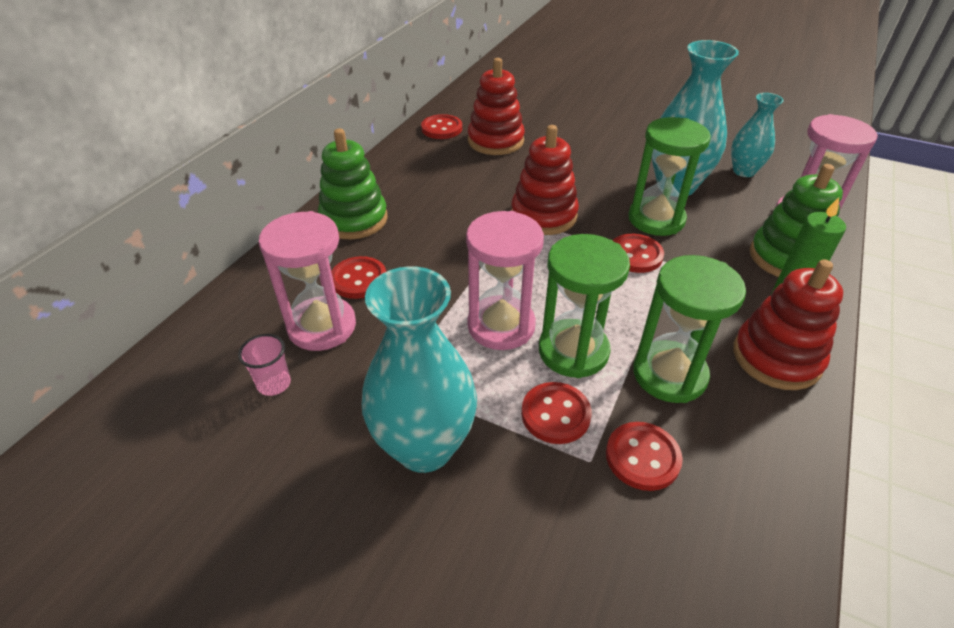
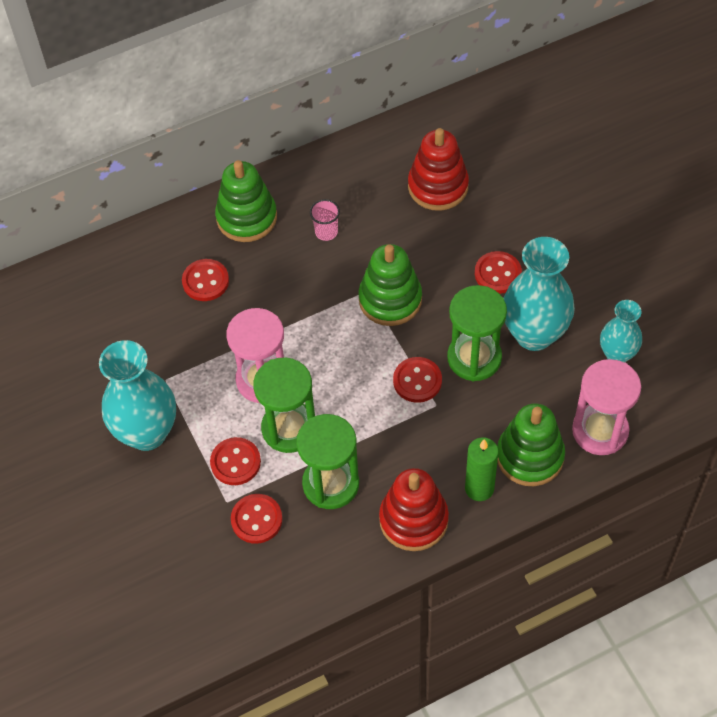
camera: 40 degrees right, 15 degrees up
(274, 384) = (98, 336): pink cup -> pink cup (326, 232)
(322, 326) = (154, 308): pink hourglass -> none
(441, 129) = (406, 142): red button -> red button (498, 274)
(543, 215) = (390, 299): red stacking toy -> green stacking toy

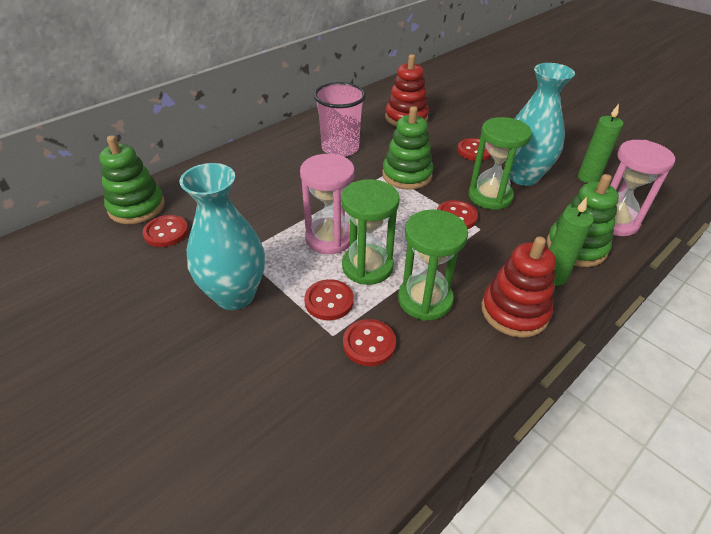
camera: 20 degrees left, 15 degrees down
(205, 281) = (257, 187): red button -> red button (166, 232)
(246, 217) = (277, 149): green stacking toy -> green stacking toy (137, 207)
(326, 232) = (340, 148): pink cup -> pink cup, size x2.14
(617, 354) = (588, 178): turquoise vase -> green candle

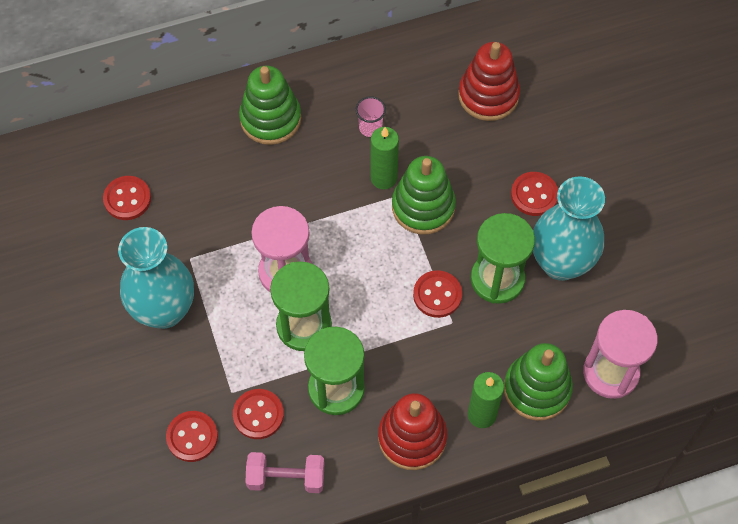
camera: 25 degrees right, 20 degrees up
(137, 207) = (108, 148): green stacking toy -> green stacking toy (270, 119)
(329, 301) = (246, 353): red button -> red button (192, 437)
(340, 148) = (370, 127): pink cup -> pink cup, size x0.47
(430, 386) = (286, 478): none -> pink dumbbell
(588, 178) = (640, 295): green candle -> green candle (383, 178)

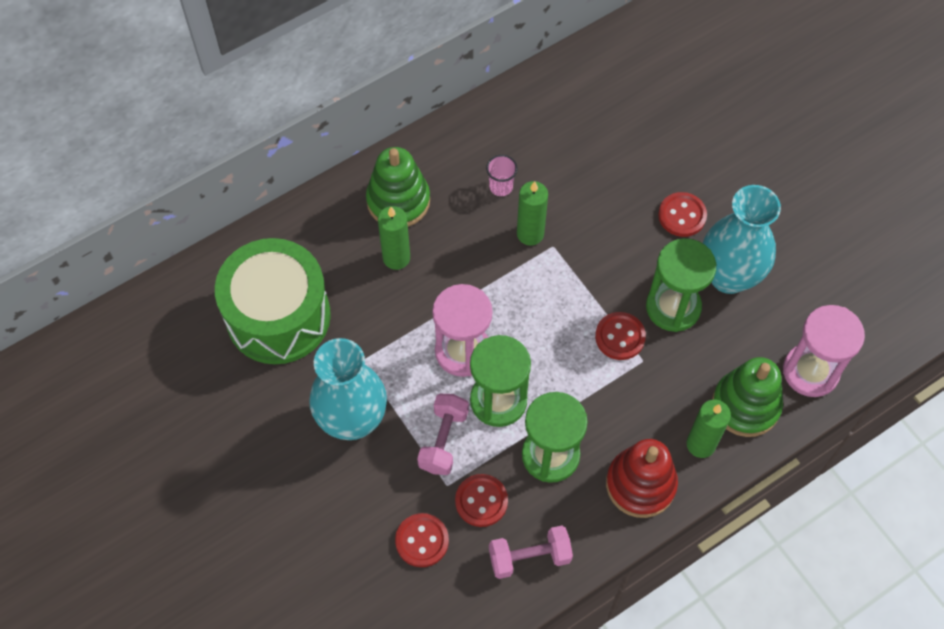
camera: 15 degrees left, 0 degrees up
(127, 199) = (278, 316): red button -> green drum
(241, 350) = (443, 440): none -> pink dumbbell
(252, 171) = (396, 258): none -> green candle
(423, 207) = (578, 253): green stacking toy -> none
(488, 95) = (606, 128): red stacking toy -> none

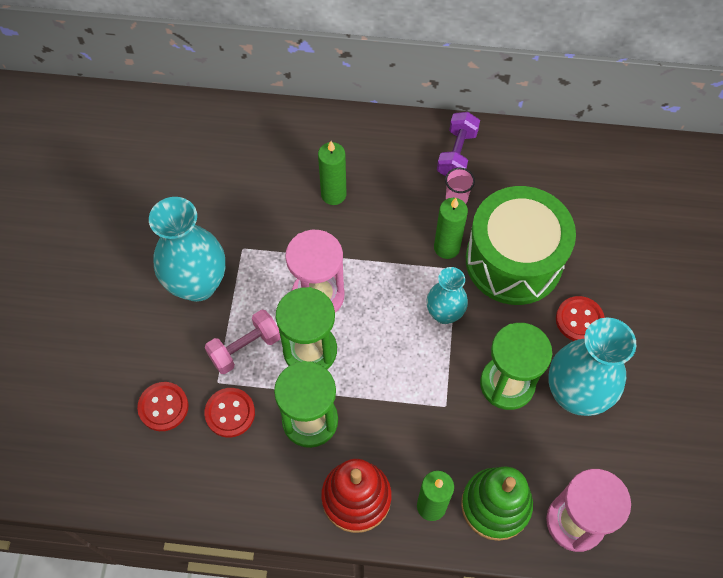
camera: 40 degrees right, 0 degrees up
(278, 316) = (216, 176): green drum -> green drum (514, 260)
(398, 201) = (372, 156): green stacking toy -> none
(467, 149) = (457, 154): none -> purple dumbbell
(529, 557) = (225, 482): pink dumbbell -> none
(577, 289) = (444, 313): none -> turquoise vase
(620, 337) = (444, 374): red button -> none

